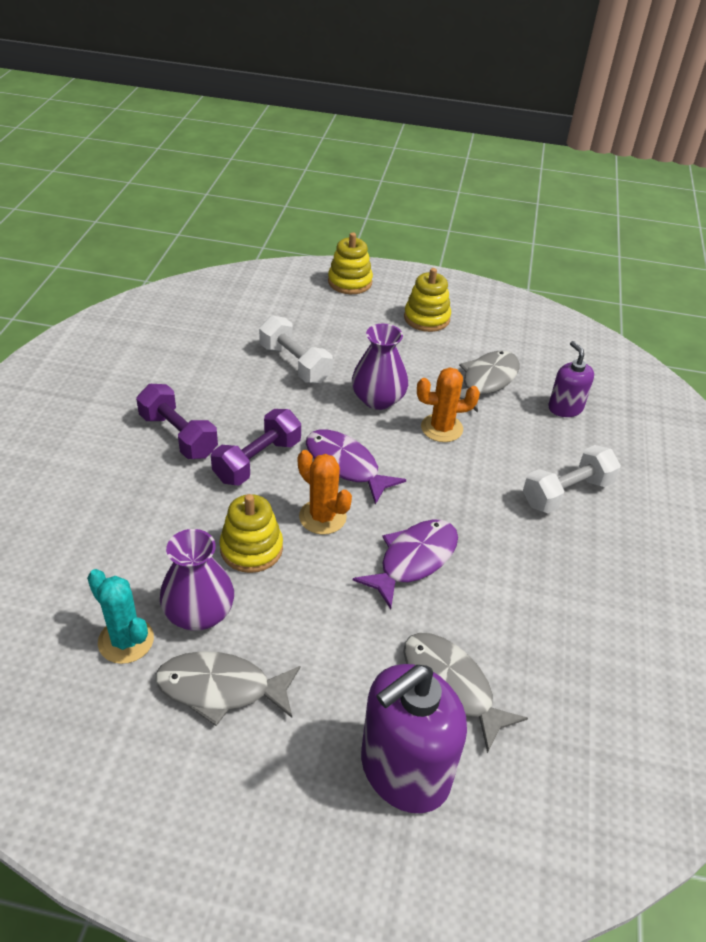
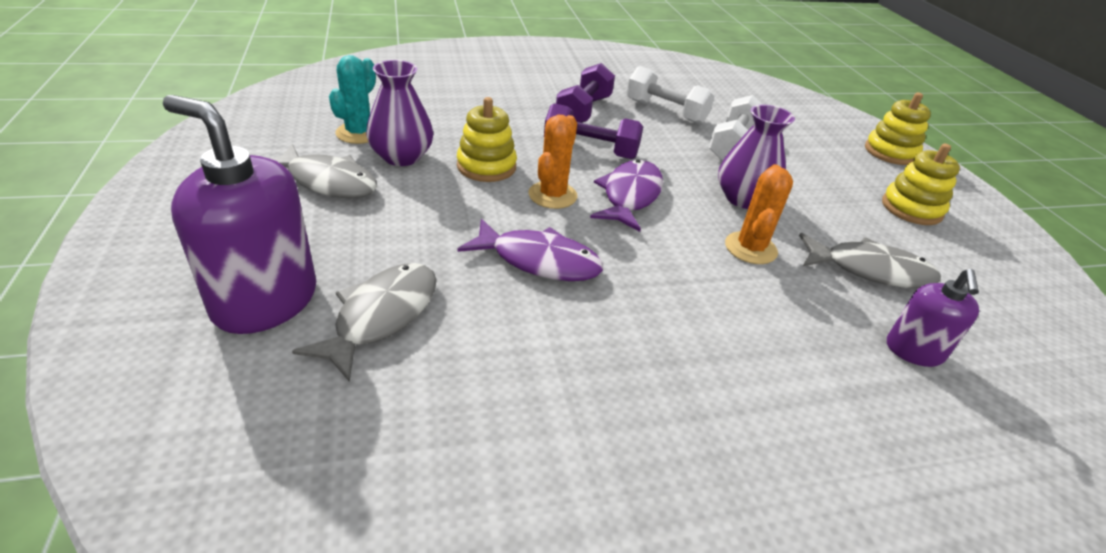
camera: 65 degrees right, 5 degrees down
(221, 689) = (328, 181): grey fish -> grey fish turned 135 degrees clockwise
(441, 428) = (750, 248): orange cactus -> orange cactus turned 45 degrees clockwise
(565, 408) = (914, 351): purple soap dispenser -> purple soap dispenser turned 150 degrees clockwise
(567, 493) = (754, 375): white dumbbell -> white dumbbell (665, 112)

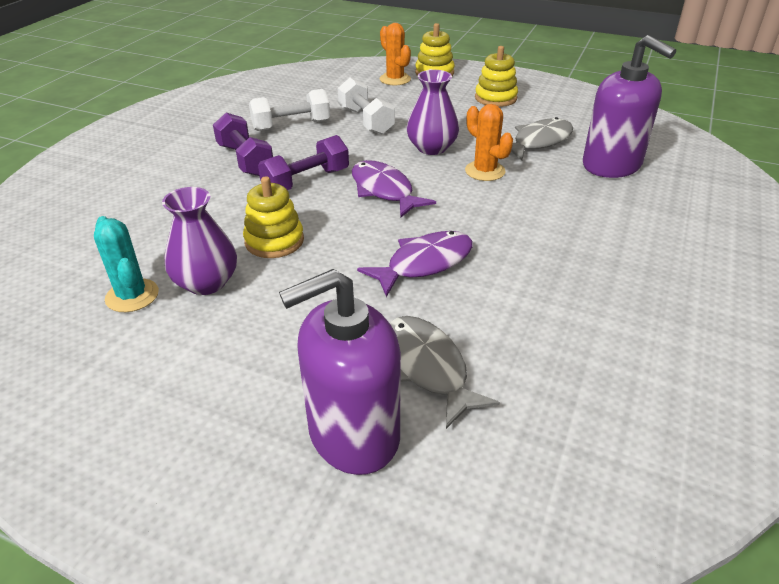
camera: 50 degrees left, 0 degrees up
(328, 181) = (200, 342): grey fish -> none
(552, 195) = (349, 224): orange cactus -> orange cactus (395, 79)
(914, 351) = (612, 165): purple soap dispenser -> purple soap dispenser, size x1.83

